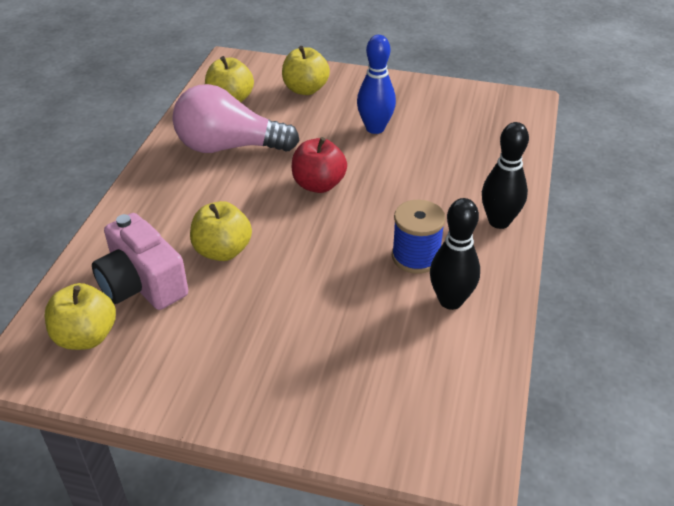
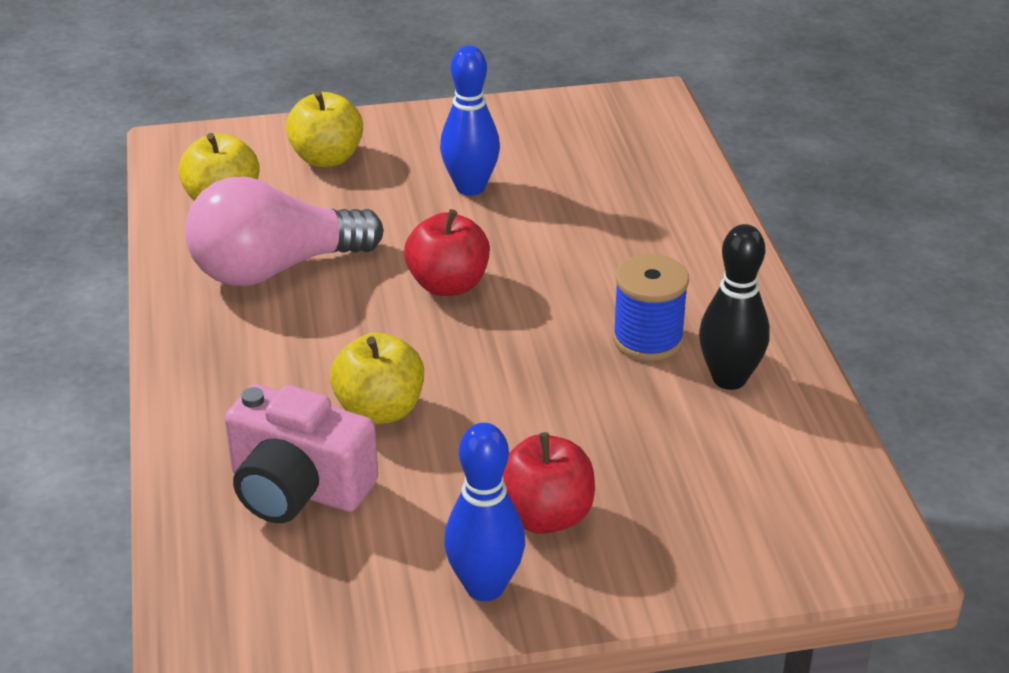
camera: 25 degrees left, 5 degrees down
(86, 336) = (272, 579): yellow apple -> none
(199, 388) = (485, 587): none -> blue bowling pin
(268, 354) = (545, 516): none -> red apple
(499, 221) = (722, 265): black bowling pin -> none

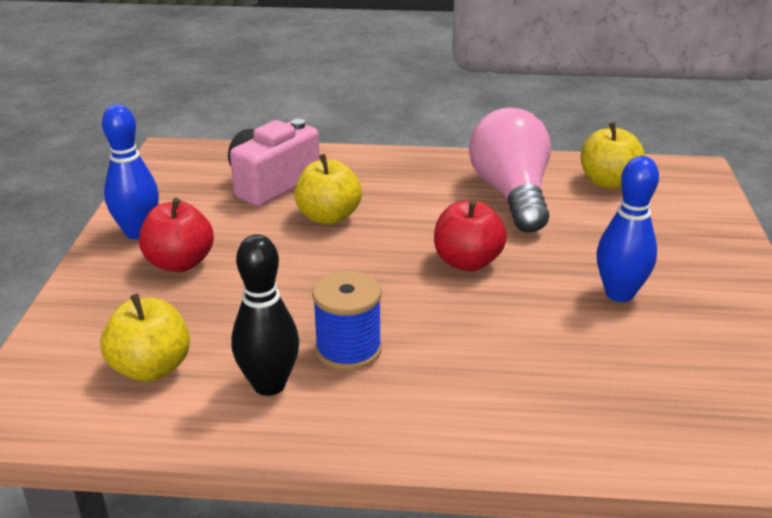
camera: 105 degrees right, 5 degrees down
(327, 158) = (674, 229): yellow apple -> yellow apple (151, 368)

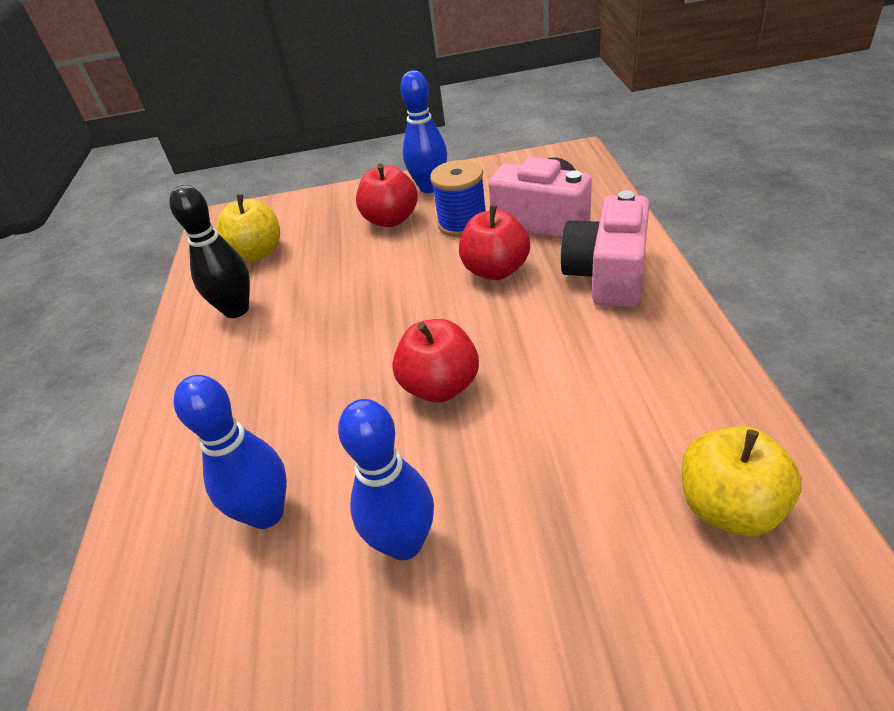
camera: 85 degrees right, 10 degrees up
(328, 217) = (496, 270): yellow apple -> red apple
(348, 350) = (280, 339): blue spool -> blue spool (462, 223)
(374, 173) = (607, 275): none -> pink camera
(511, 194) = (620, 398): pink light bulb -> none
(582, 360) = (266, 513): none -> blue bowling pin

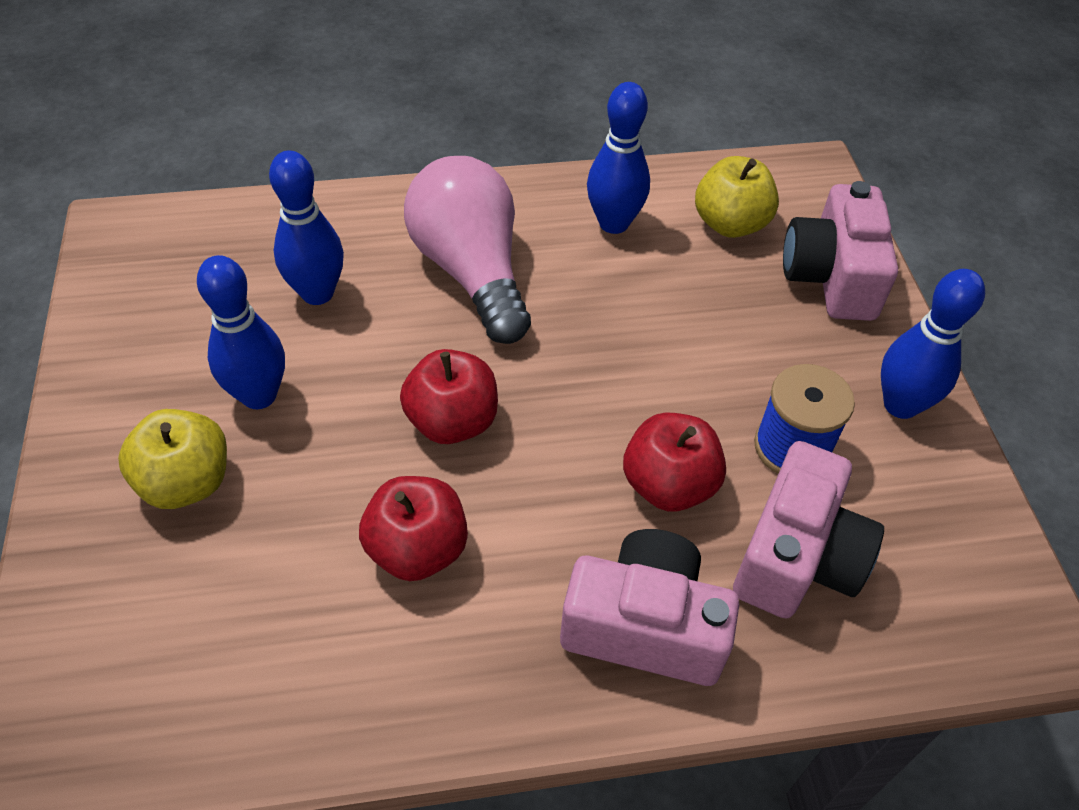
camera: 80 degrees right, 10 degrees up
(236, 310) = (613, 223): black bowling pin -> blue bowling pin
(267, 392) = (471, 271): none -> pink light bulb
(321, 211) = (831, 277): none -> pink camera
(391, 219) = (806, 359): red apple -> red apple (417, 549)
(729, 506) = (224, 679): yellow apple -> yellow apple (186, 482)

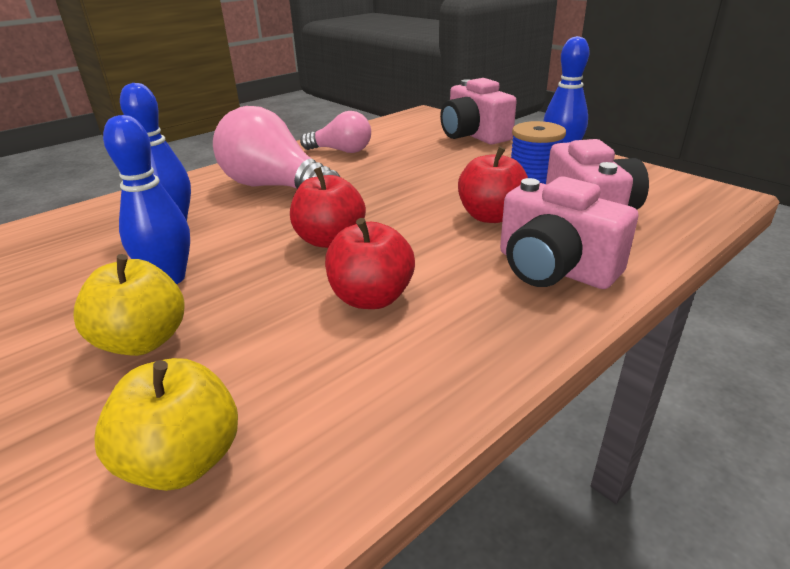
camera: 30 degrees left, 20 degrees down
(613, 223) = (341, 151): blue bowling pin -> pink light bulb
(645, 626) = (554, 268): pink camera -> pink camera turned 120 degrees counterclockwise
(730, 224) = (403, 135): yellow apple -> yellow apple (183, 460)

